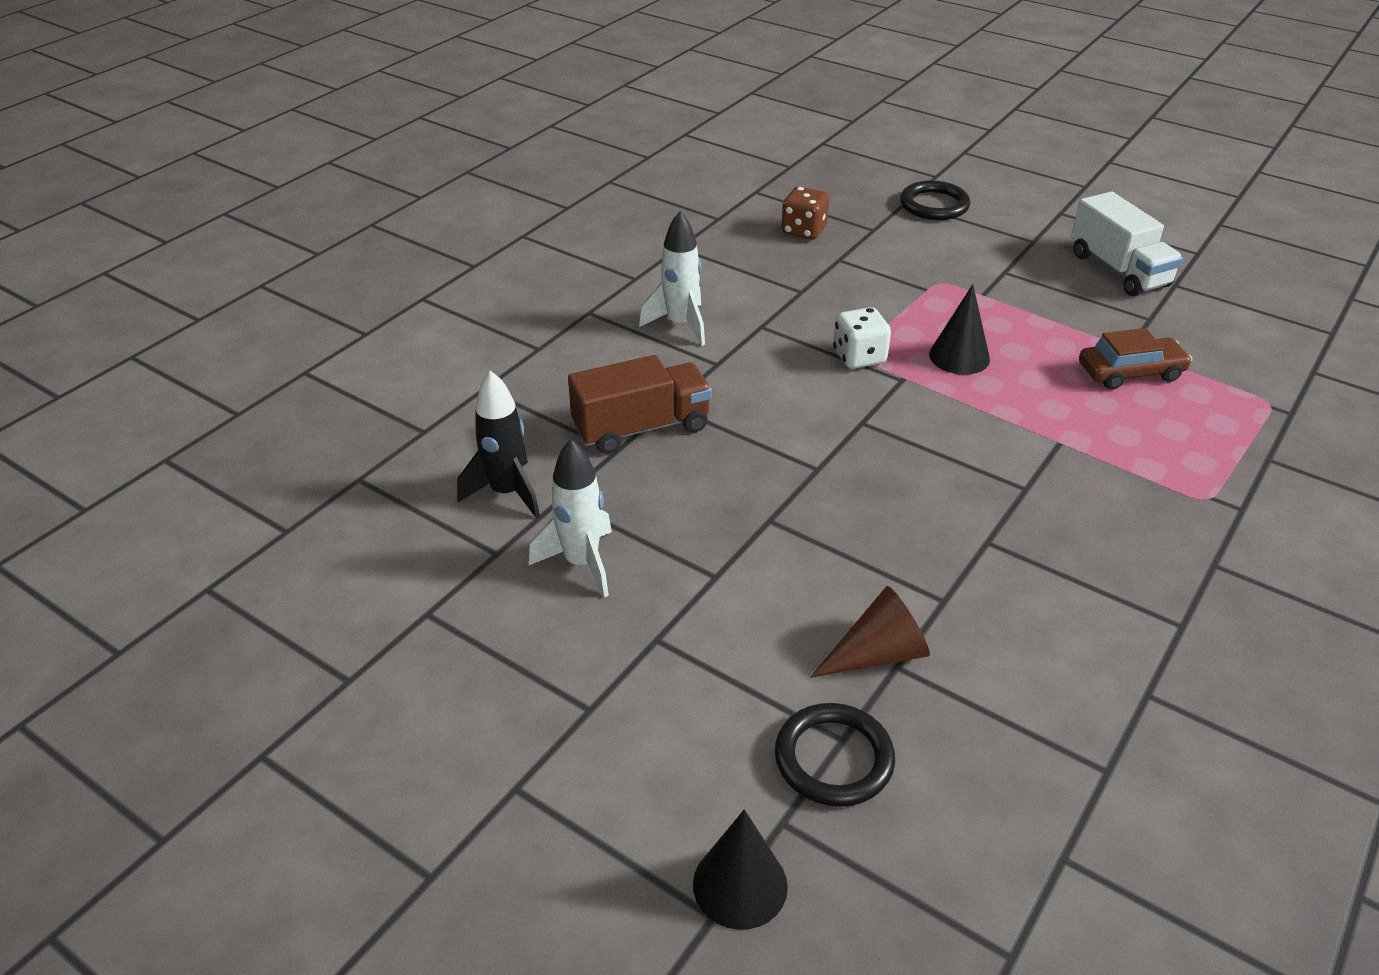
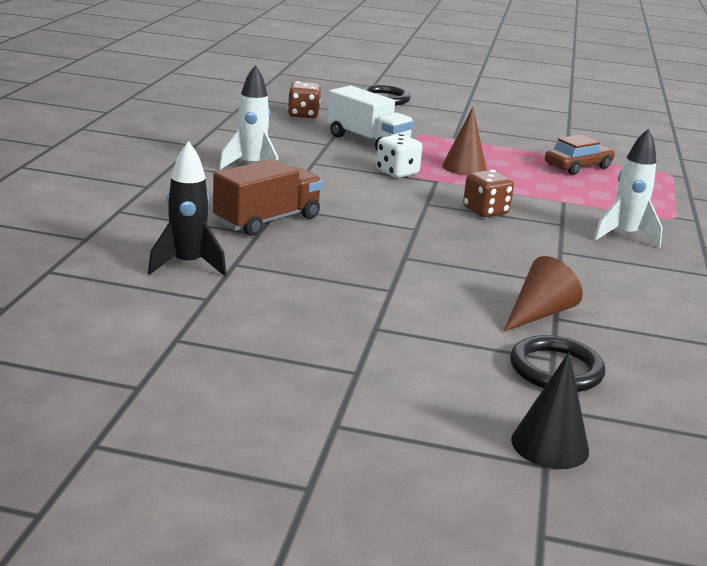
camera: 25 degrees left, 15 degrees down
(581, 563) = (282, 295): white rocket -> white rocket (624, 236)
(932, 448) = (485, 211): none -> brown dice
(959, 356) = (464, 167): black cone -> brown cone
(1118, 270) = (529, 122): white truck -> white truck (367, 141)

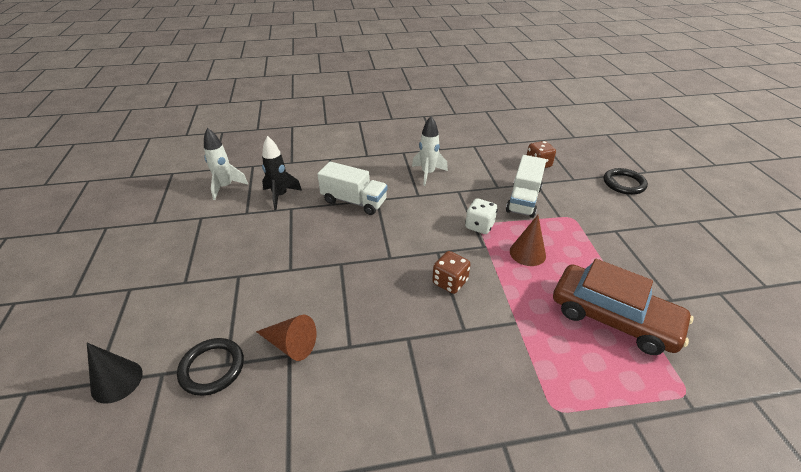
camera: 70 degrees right, 15 degrees up
(267, 220) = (354, 201): brown truck -> white truck
(578, 166) = (613, 317): brown car -> brown car, size x1.72
(624, 236) = (474, 375): white rocket -> white rocket (225, 187)

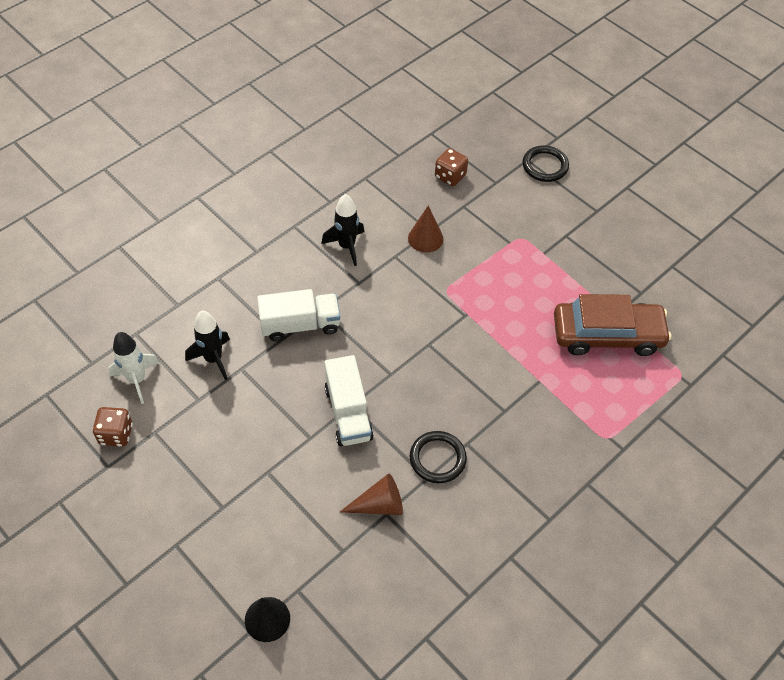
camera: 35 degrees left, 15 degrees up
(212, 368) = (334, 561): black ring -> black ring (437, 458)
(428, 174) = (347, 246): white rocket -> black rocket
(450, 282) = (463, 371): brown dice -> brown dice (116, 434)
(479, 226) = (446, 293): white dice -> none
(523, 200) = (465, 236): white truck -> white truck (348, 413)
(527, 253) = (507, 303): brown cone -> brown cone (425, 238)

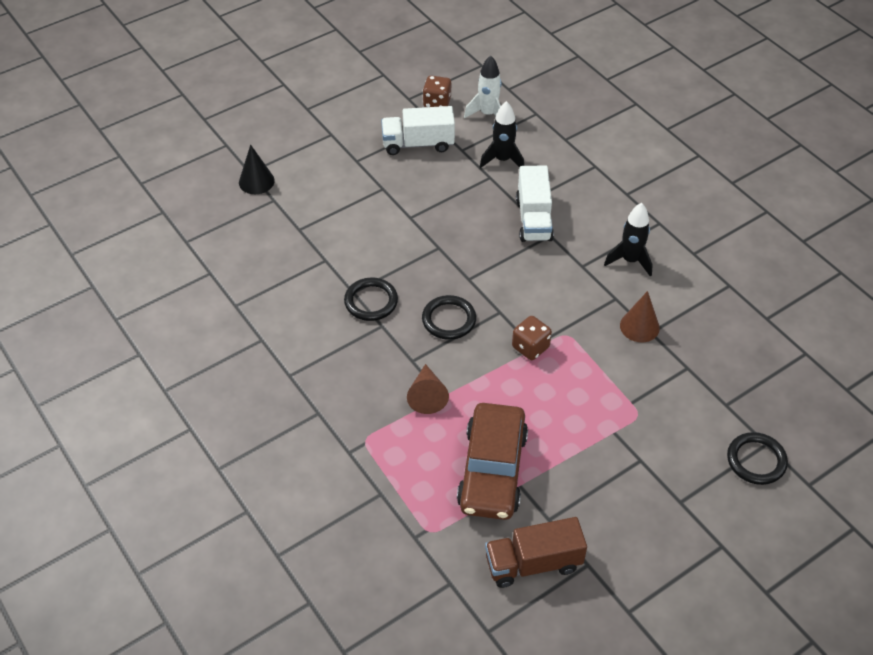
camera: 100 degrees right, 5 degrees down
(348, 413) = (431, 244): white truck -> white truck (418, 144)
(379, 505) = (335, 256): brown cone -> brown cone (427, 395)
(447, 385) = (449, 320): none -> black ring
(450, 176) = (734, 361): brown dice -> brown dice (530, 347)
(684, 300) = (533, 563): none -> brown truck

